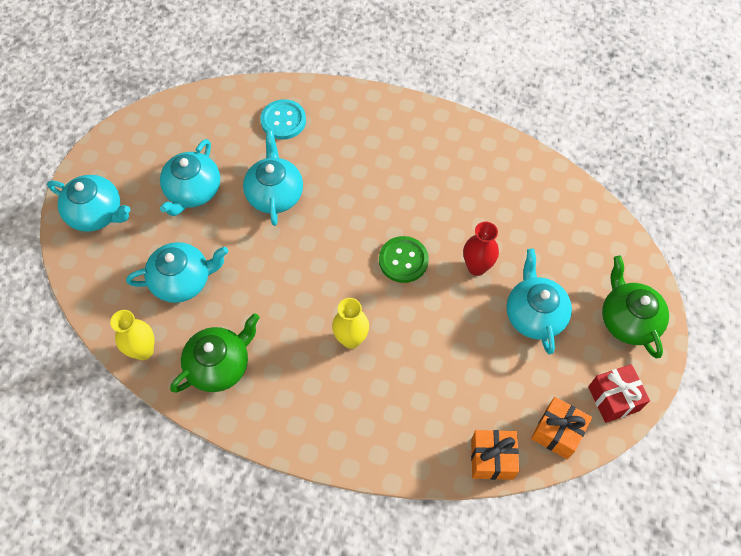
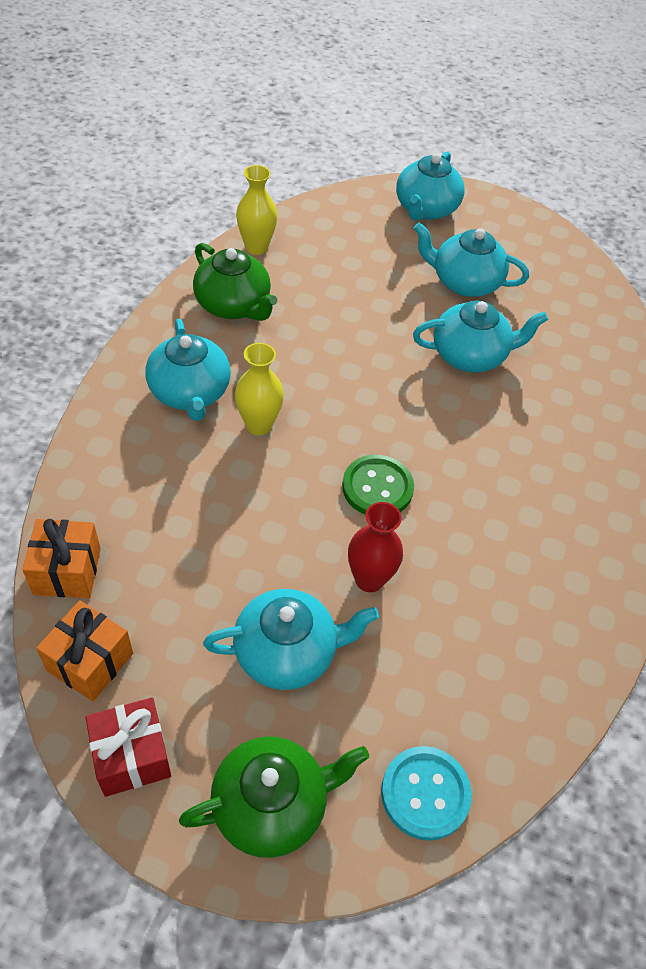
camera: 85 degrees right, 10 degrees down
(183, 280) = (342, 275): turquoise teapot -> turquoise teapot (190, 393)
(283, 120) = (588, 365): turquoise button -> turquoise button (425, 793)

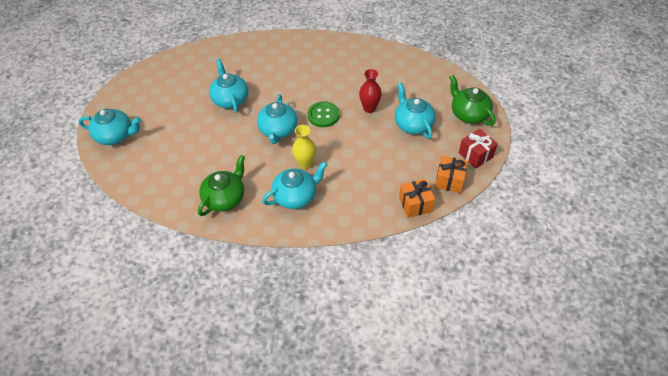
camera: 100 degrees left, 0 degrees up
(256, 247) = (171, 203): yellow vase -> none
(425, 793) = (442, 78): turquoise button -> none
(464, 282) = (176, 109): turquoise teapot -> turquoise teapot (278, 130)

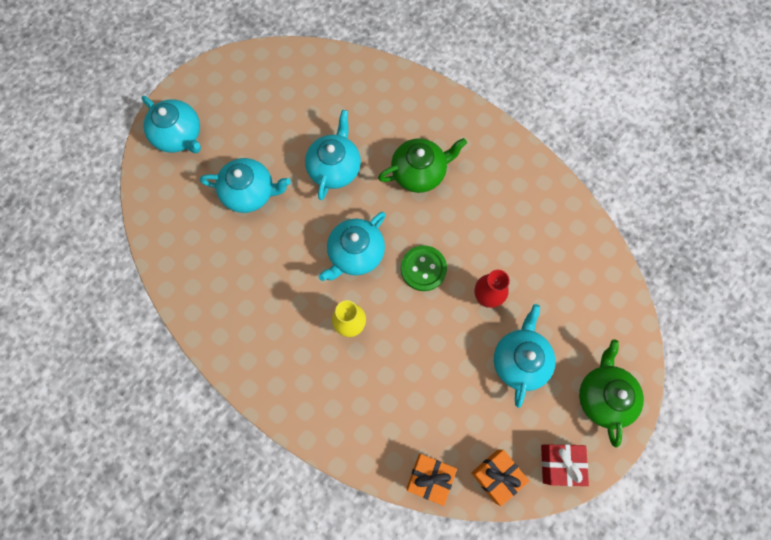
camera: 35 degrees right, 20 degrees up
(225, 198) = (232, 309): green teapot -> green teapot (419, 172)
(296, 196) = (307, 363): turquoise teapot -> turquoise teapot (250, 192)

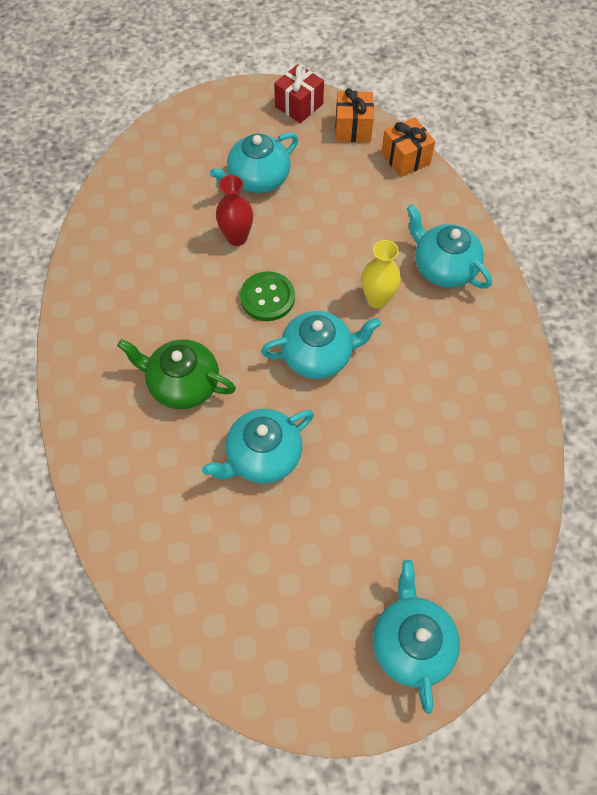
camera: 140 degrees left, 10 degrees down
(250, 192) = (377, 500): turquoise teapot -> turquoise teapot (443, 267)
(603, 396) = (221, 118): green teapot -> none

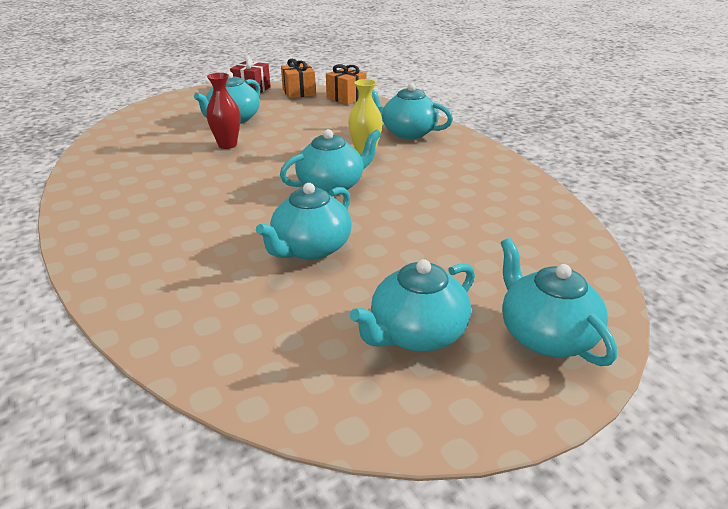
camera: 20 degrees left, 30 degrees down
(183, 384) = (207, 223): green teapot -> none
(267, 297) = (269, 167): green button -> none
(308, 602) = (416, 334): none -> turquoise teapot

